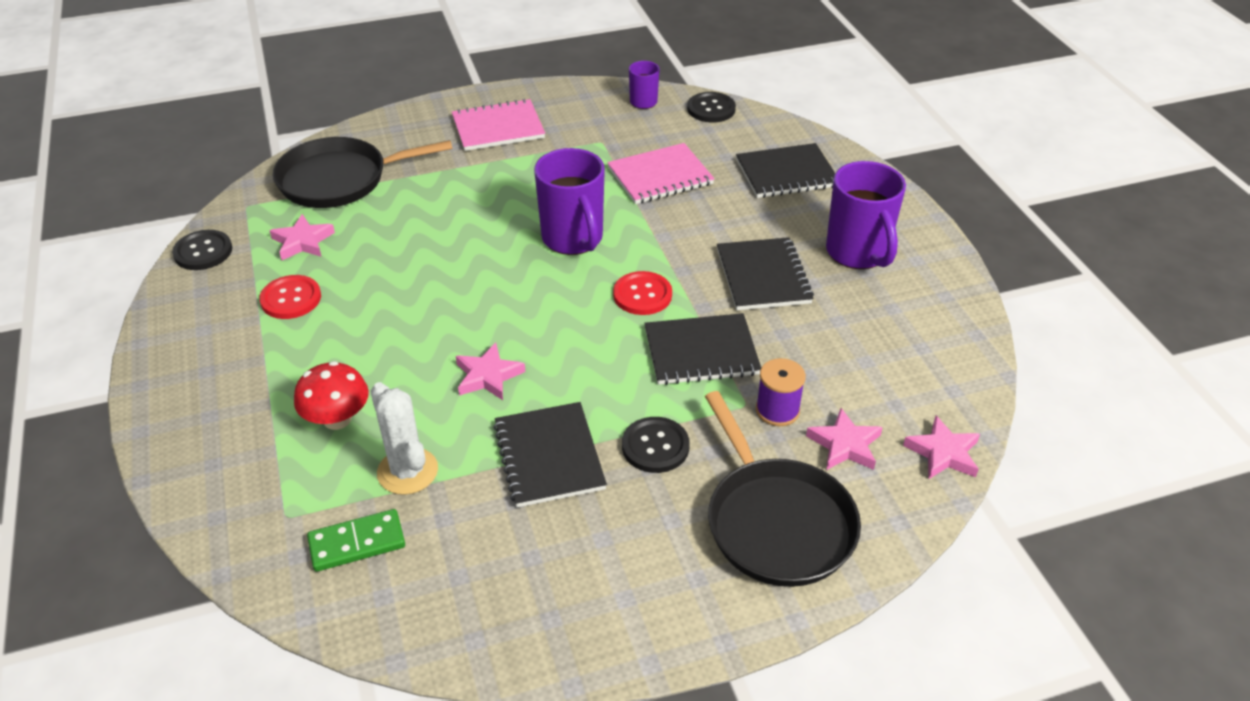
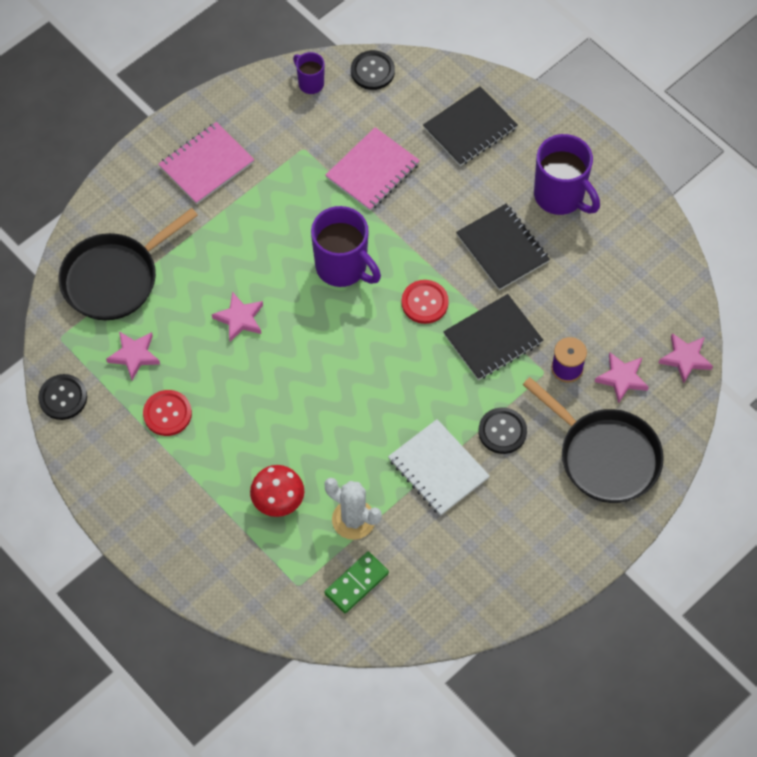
camera: 25 degrees left, 20 degrees up
(488, 376) = (358, 421): pink star -> pink star (240, 319)
(549, 456) = (438, 469): black notebook -> white notebook

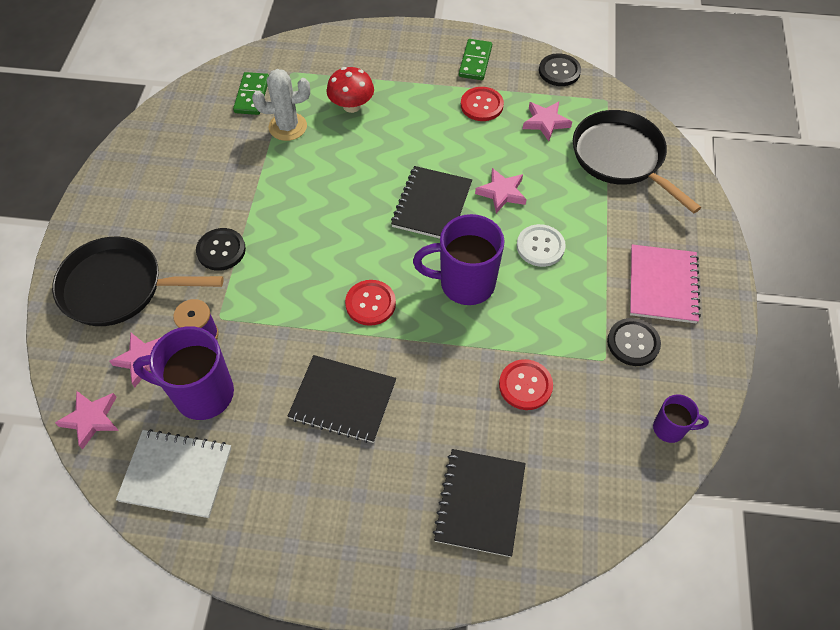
camera: 140 degrees right, 5 degrees down
(114, 278) = (620, 157): black pan -> black pan turned 45 degrees counterclockwise
(122, 466) = (475, 61): none -> green domino
(259, 254) = (540, 246): none -> white button
(372, 71) = (631, 490): black button -> black button (633, 343)
(373, 171) = (525, 385): pink notebook -> red button
(438, 469) = (252, 193): white notebook -> white notebook (176, 474)
(493, 339) = (286, 314): black notebook -> black notebook (431, 205)
(560, 196) = (328, 497): purple mug -> purple mug (201, 394)

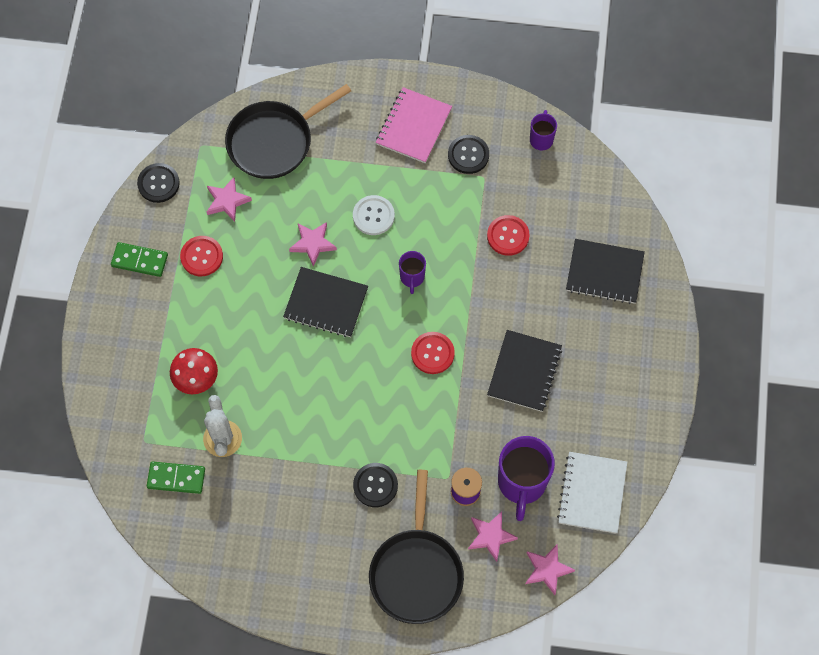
camera: 90 degrees left, 10 degrees up
(465, 283) = (412, 277): purple mug -> purple mug, size x0.53
(662, 285) = (413, 126): pink notebook -> pink notebook turned 75 degrees counterclockwise

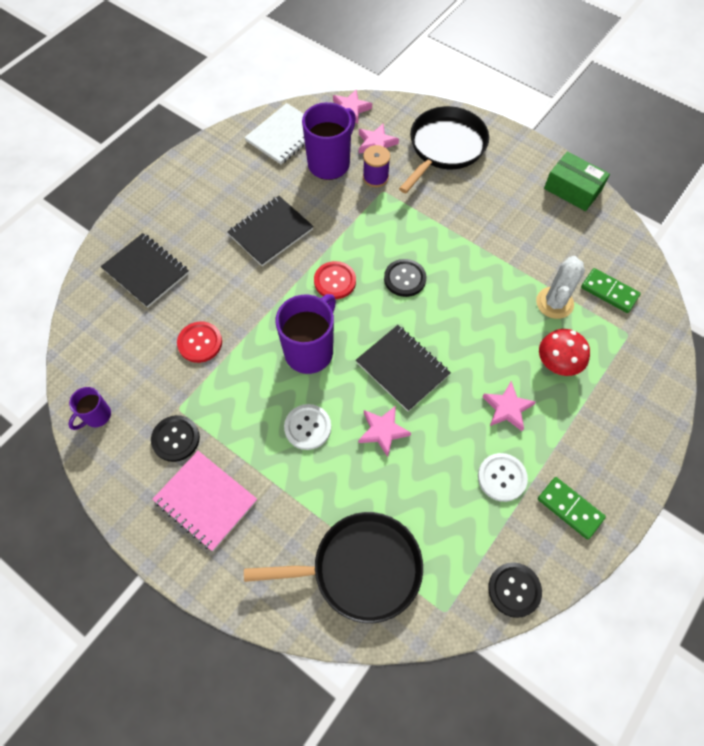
camera: 150 degrees left, 5 degrees down
(201, 256) = (502, 477): red button -> white button
(227, 201) = (447, 525): pink star -> pink star (507, 408)
(258, 588) = (572, 189): none -> green box
(375, 485) = (443, 212): black button -> black button (405, 279)
(412, 277) = (310, 351): purple mug -> purple mug, size x1.90
(413, 126) = (205, 501): pink notebook -> pink notebook turned 75 degrees clockwise

